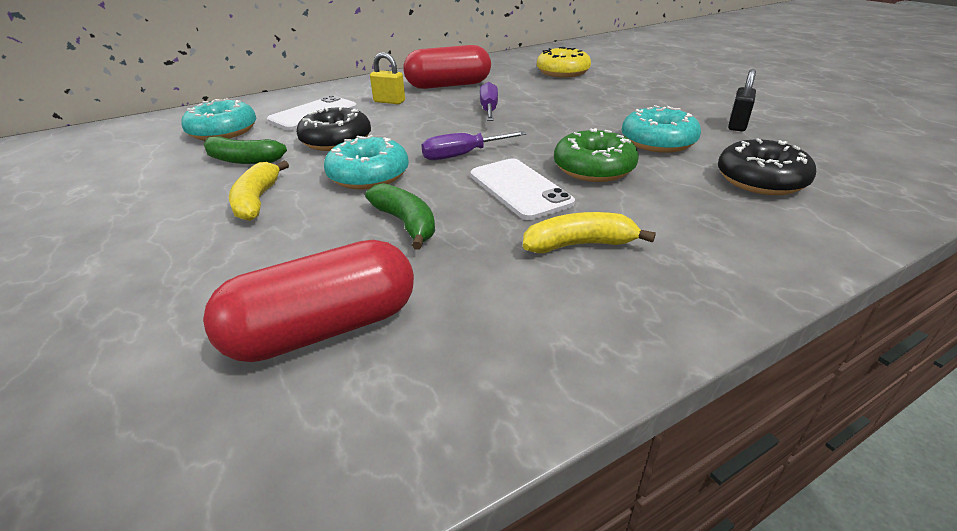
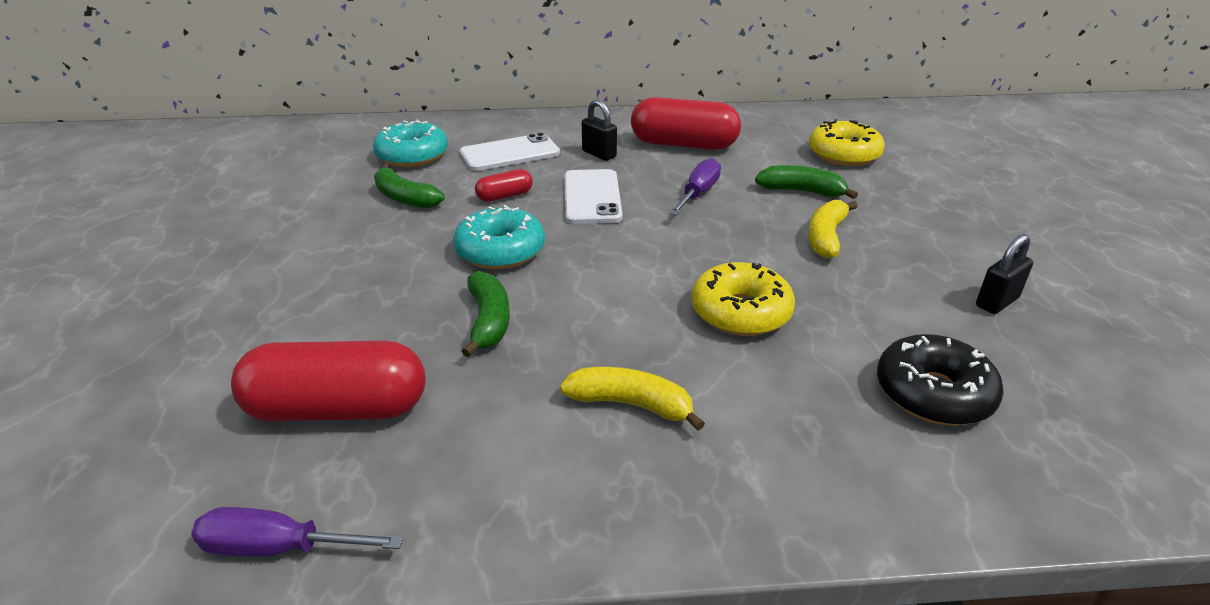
camera: 25 degrees right, 0 degrees up
(257, 200) = (383, 251): yellow banana -> yellow banana (826, 237)
(336, 140) = (505, 196): black donut -> red capsule
(389, 101) = (599, 154): yellow padlock -> black padlock
(462, 155) = (613, 251): purple screwdriver -> purple screwdriver (278, 548)
(519, 189) = (633, 314): white phone -> white phone (592, 197)
(558, 95) = (802, 191): none -> green banana
(593, 168) = (740, 312): green donut -> yellow donut
(658, 142) = (859, 297): turquoise donut -> none

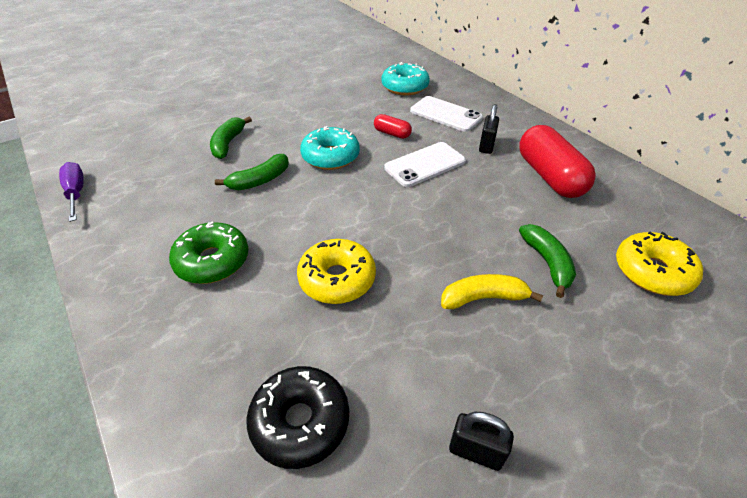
camera: 60 degrees right, 10 degrees up
(338, 409) = (166, 167): red capsule -> none
(404, 198) = (357, 105): green banana -> green banana (228, 143)
(631, 404) = (212, 261): yellow banana -> green donut
(698, 193) = (480, 208): purple screwdriver -> none

